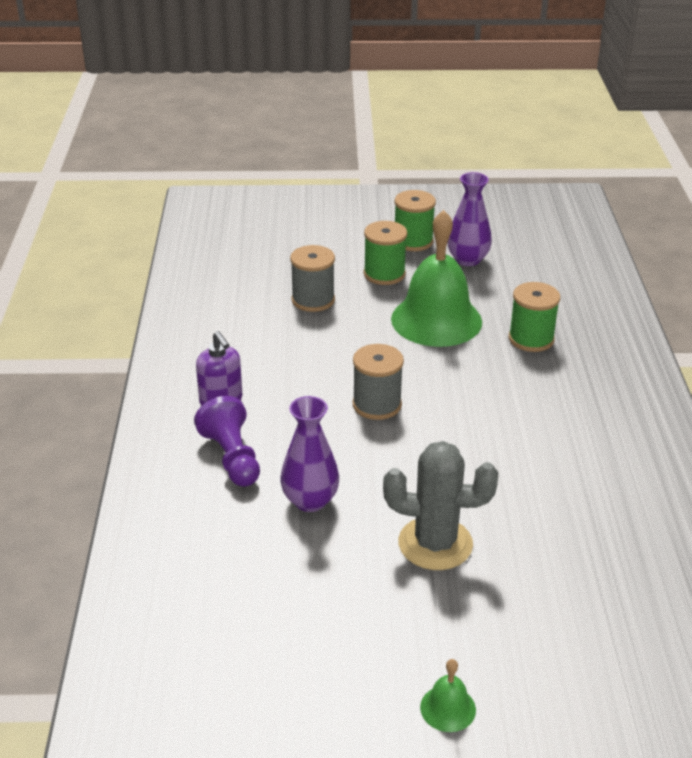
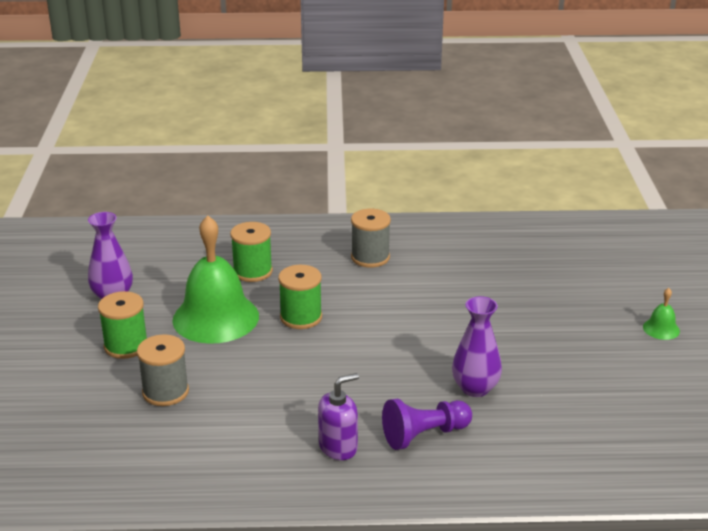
camera: 90 degrees left, 5 degrees down
(377, 404) = (344, 353): grey spool -> grey spool (370, 257)
(413, 241) = (66, 327): green spool -> green spool (301, 317)
(435, 544) = (512, 328): grey cactus -> none

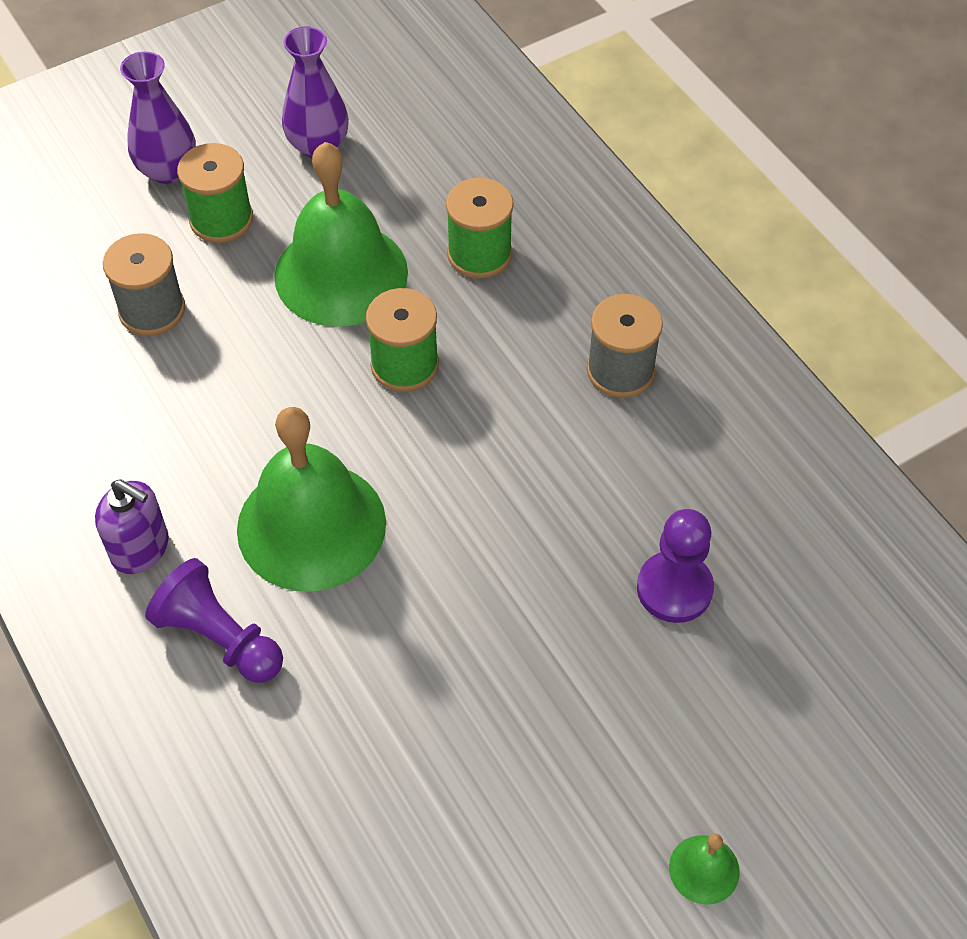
camera: 60 degrees right, 25 degrees up
(377, 380) = (311, 525): none -> green bell
(475, 388) = (365, 655): purple vase -> purple vase (168, 170)
(508, 286) = (674, 589): none -> purple pawn

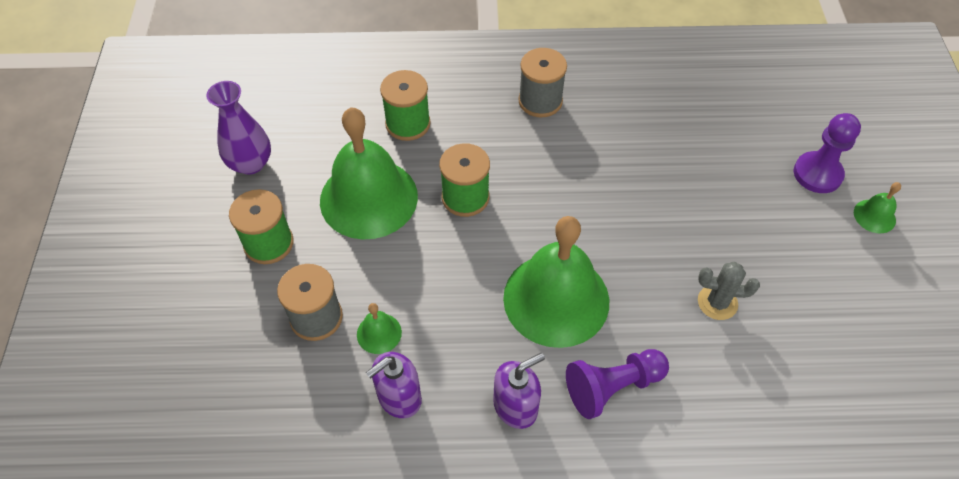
camera: 60 degrees left, 0 degrees up
(94, 433) = (399, 397): none -> purple soap dispenser
(164, 375) = (379, 333): none -> green bell
(168, 170) = (196, 256): purple vase -> none
(414, 709) = (717, 302): none -> grey cactus
(674, 589) = (699, 147): purple pawn -> purple pawn (817, 174)

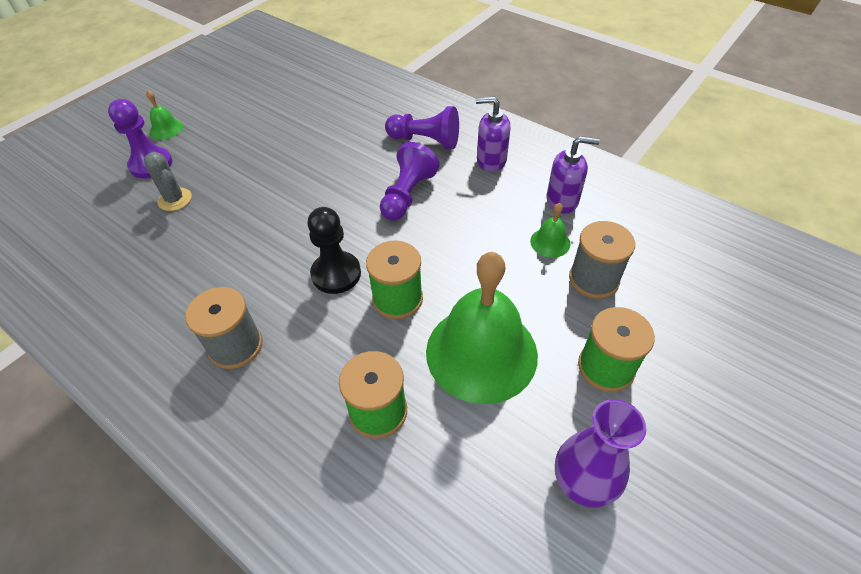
camera: 140 degrees left, 5 degrees down
(532, 186) = (336, 274): none -> black pawn
(556, 299) = (407, 195): green bell -> purple pawn
(717, 302) = (316, 142): grey cactus -> grey cactus (175, 199)

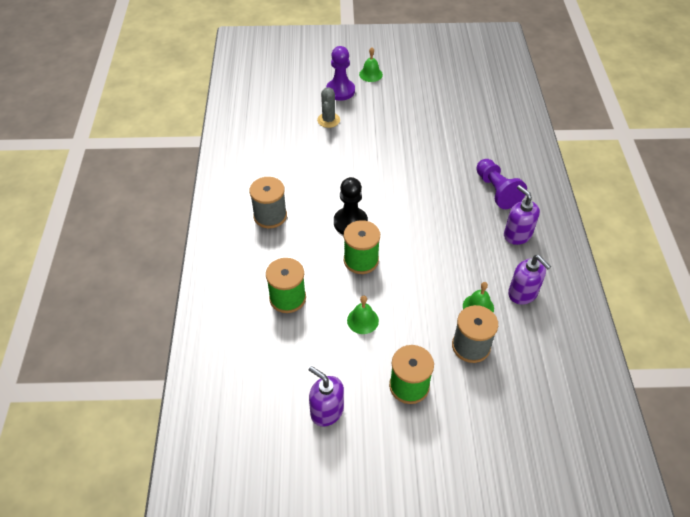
camera: 50 degrees right, 0 degrees up
(407, 195) = (440, 213): purple pawn -> none
(481, 352) = (362, 320): green bell -> green bell, size x0.41
(583, 481) = (326, 411): purple vase -> purple soap dispenser

